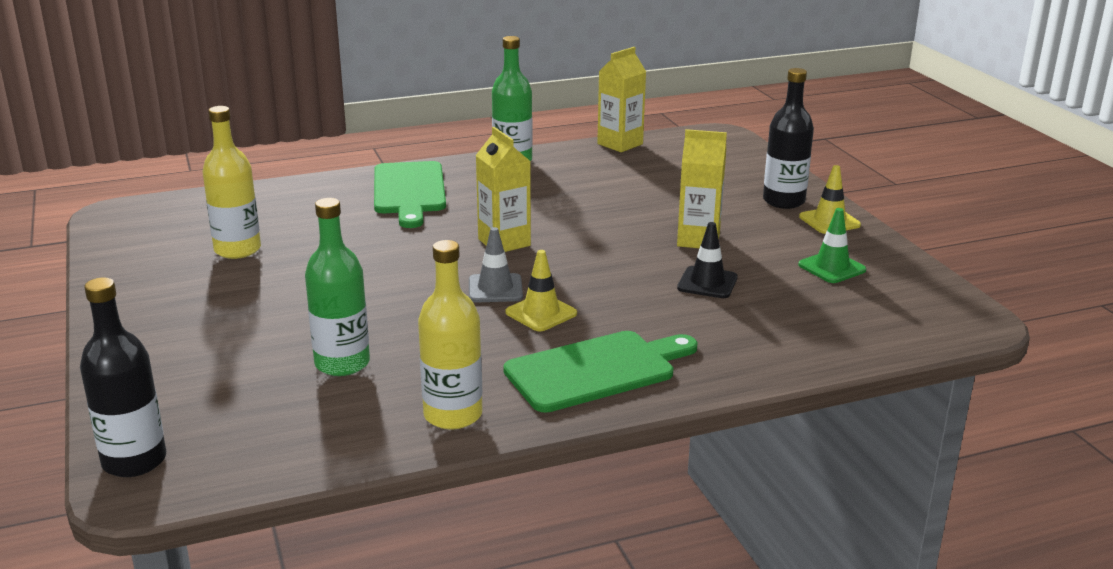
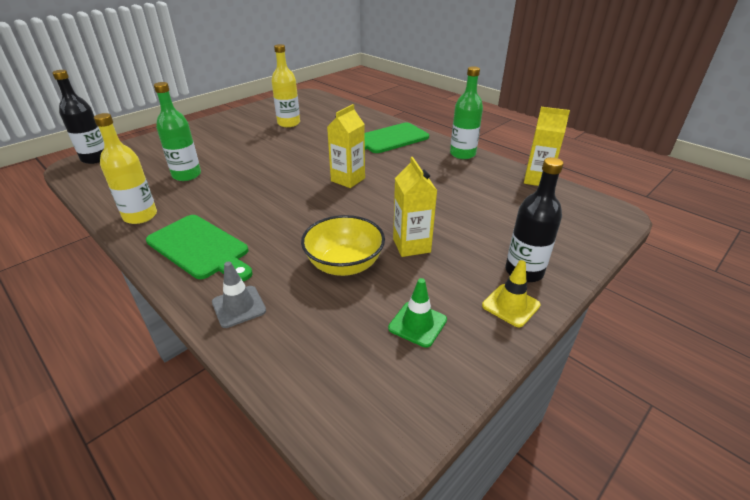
camera: 65 degrees right, 10 degrees up
(495, 289) = (287, 192): grey traffic cone -> grey traffic cone (239, 306)
(541, 313) = (265, 213): yellow traffic cone -> none
(707, 283) = (344, 264): black traffic cone -> yellow bowl

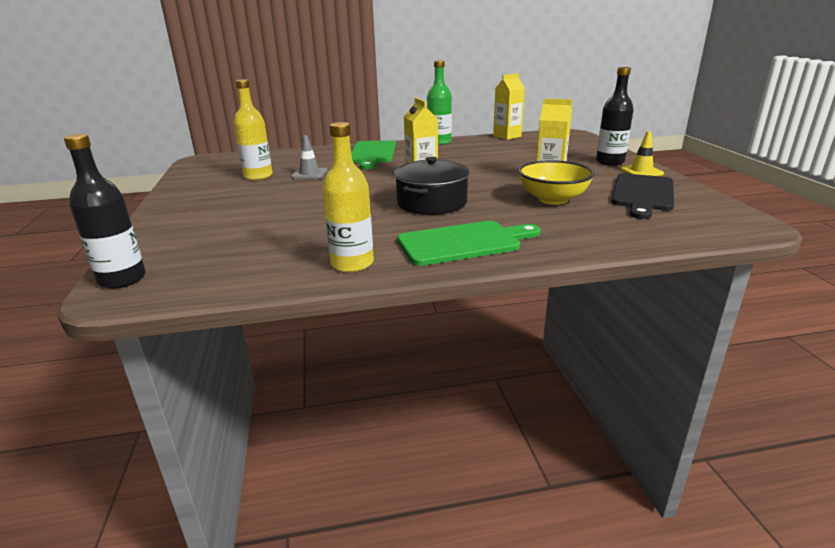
camera: 55 degrees left, 10 degrees down
(186, 175) = (291, 232): green bottle -> none
(239, 306) = (576, 239): grey traffic cone -> grey traffic cone (309, 174)
(284, 205) = (431, 203): none -> black pot
(417, 324) = (643, 194): green traffic cone -> black cutting board

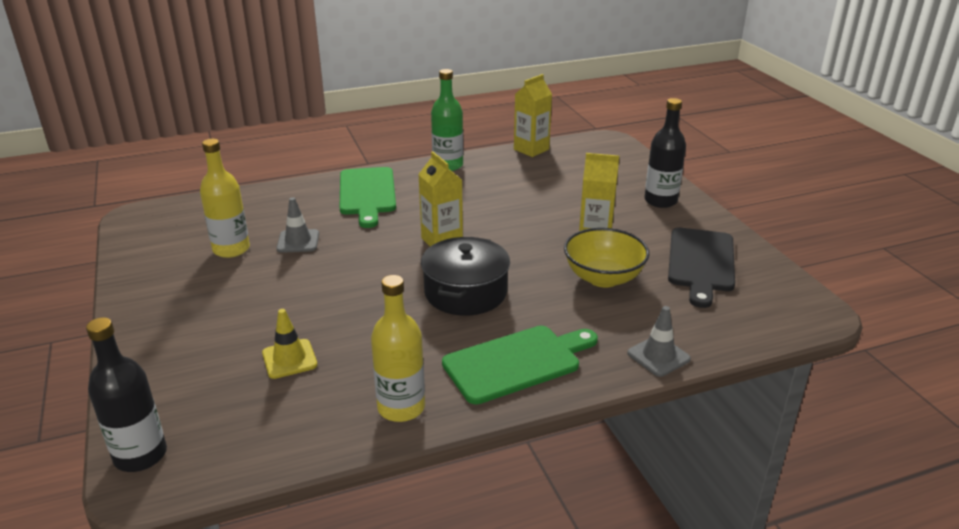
camera: 10 degrees left, 5 degrees up
(596, 245) = (658, 356): none -> grey traffic cone
(641, 171) = (697, 219): yellow traffic cone -> yellow traffic cone (289, 359)

